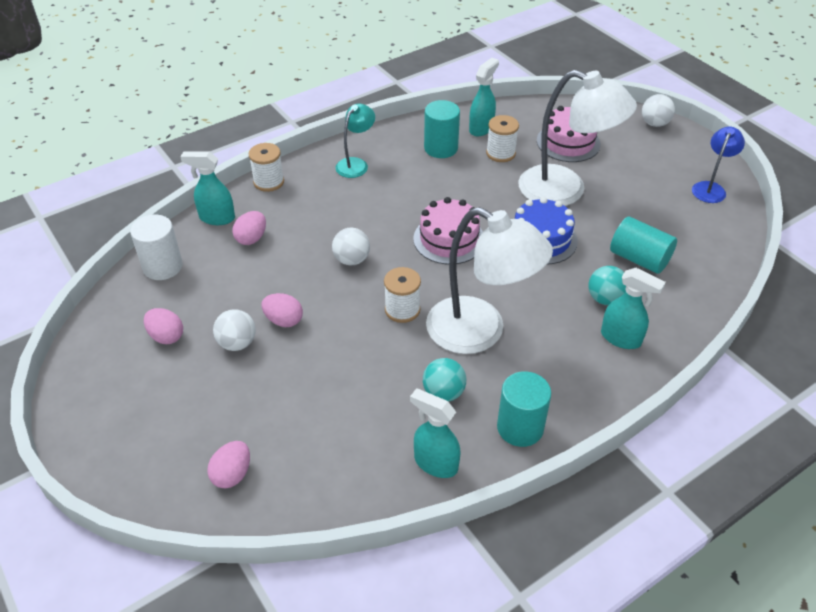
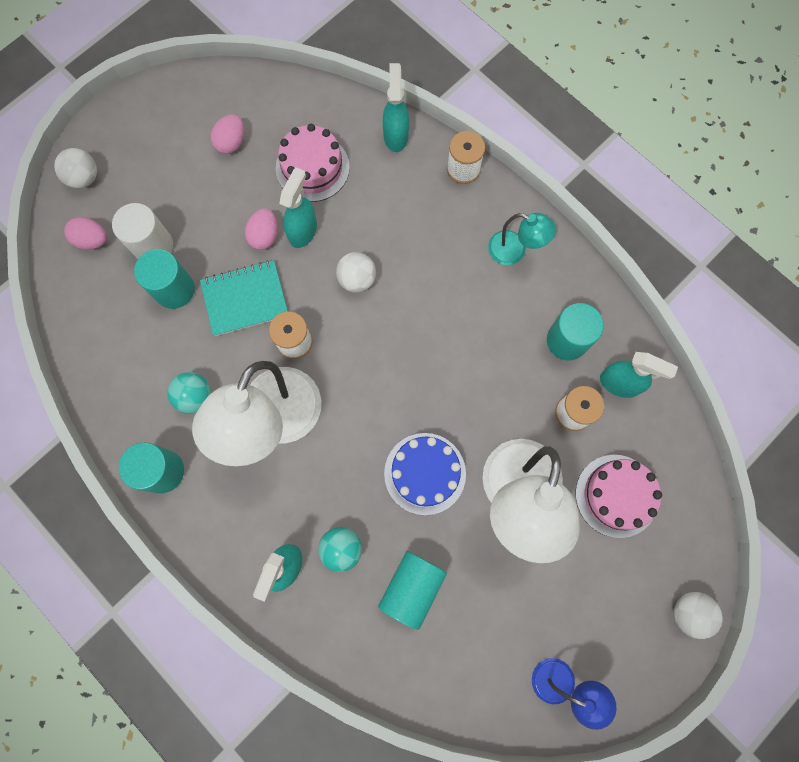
camera: 80 degrees right, 30 degrees up
(162, 266) = (318, 110): white cylinder -> white cylinder (153, 246)
(237, 343) = (231, 204): white ball -> white ball (84, 178)
(251, 238) = (371, 177): pink egg -> none
(319, 400) = (174, 289): none -> turquoise cylinder
(347, 342) = (245, 299): none -> turquoise notebook
(435, 463) = (117, 400): turquoise spray bottle -> turquoise spray bottle (303, 230)
(449, 239) = (406, 372): pink cake -> pink cake (312, 168)

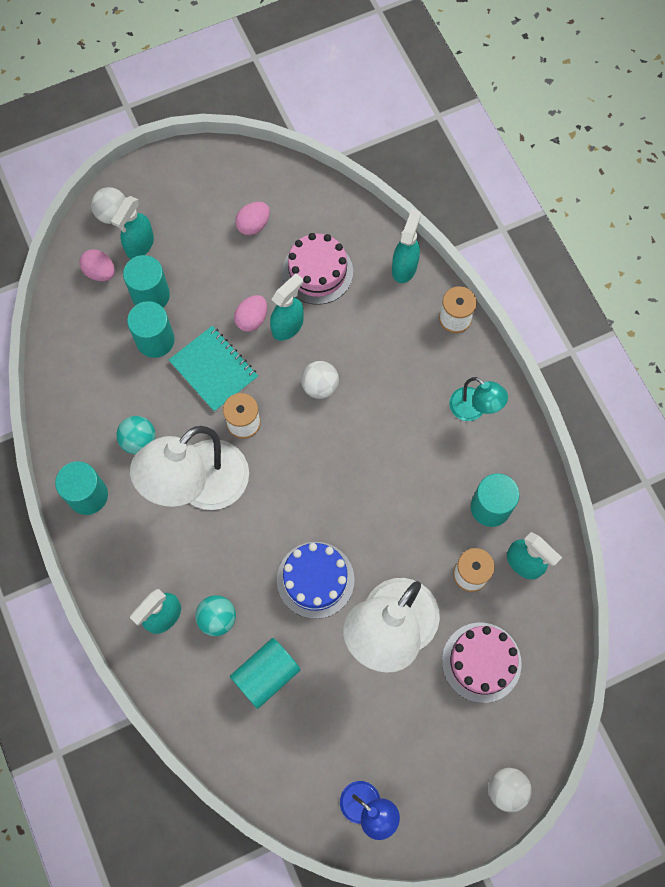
camera: 20 degrees right, 5 degrees down
(123, 200) = (139, 245): none -> turquoise spray bottle
(153, 246) = (151, 295): white cylinder -> turquoise cylinder
(245, 299) = (214, 369): turquoise notebook -> turquoise notebook turned 45 degrees clockwise

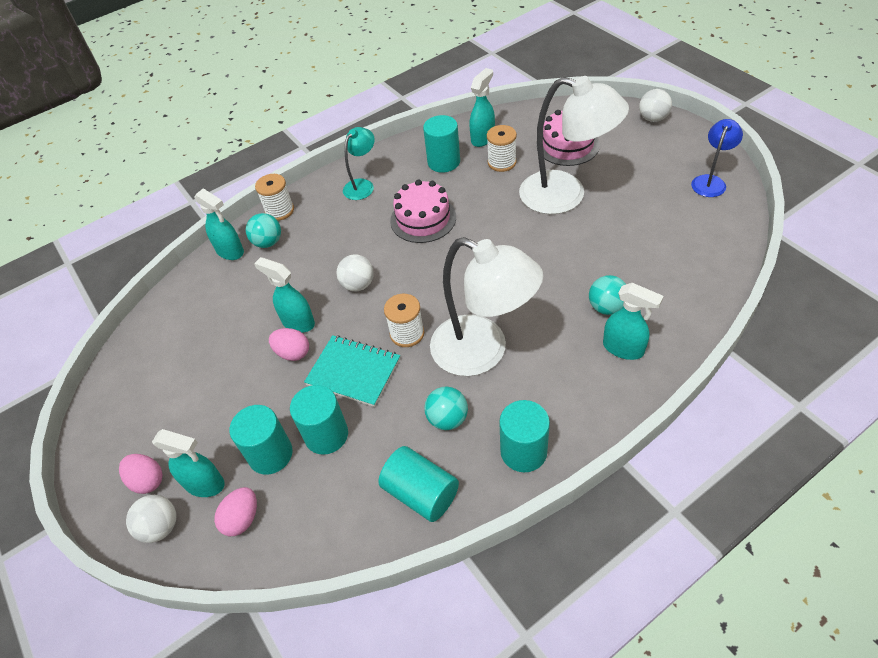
camera: 95 degrees left, 20 degrees down
(214, 369) = (353, 372): turquoise notebook -> turquoise notebook turned 75 degrees clockwise
(253, 225) = (181, 377): pink egg -> pink egg (147, 480)
(266, 675) = (640, 262): turquoise cylinder -> turquoise cylinder (421, 493)
(315, 580) = (542, 249): blue cake -> none
(317, 272) = (236, 312): pink cake -> pink cake (423, 219)
(404, 267) = (230, 251): turquoise spray bottle -> turquoise spray bottle turned 150 degrees counterclockwise
(407, 304) = (268, 242): none -> turquoise ball

